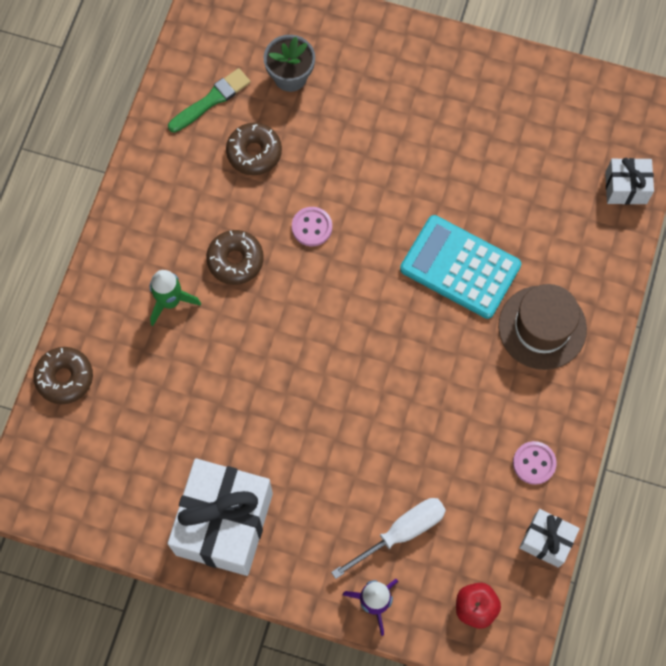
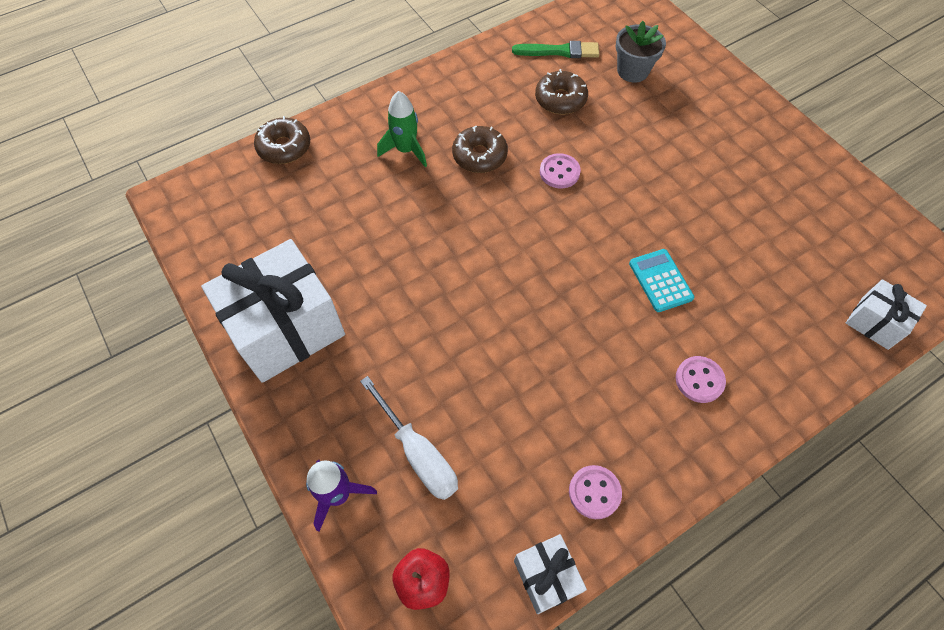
camera: 40 degrees right, 10 degrees down
(401, 532) = (418, 453): white screwdriver -> white screwdriver turned 45 degrees clockwise
(460, 267) = (660, 280): turquoise calculator -> turquoise calculator, size x0.56
(542, 327) = (699, 380): brown hat -> pink button

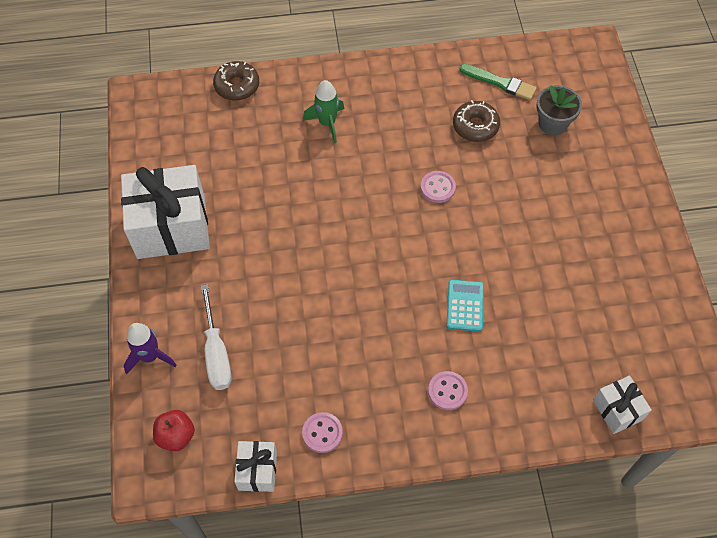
camera: 25 degrees right, 0 degrees up
(479, 156) = (382, 149): brown donut -> none

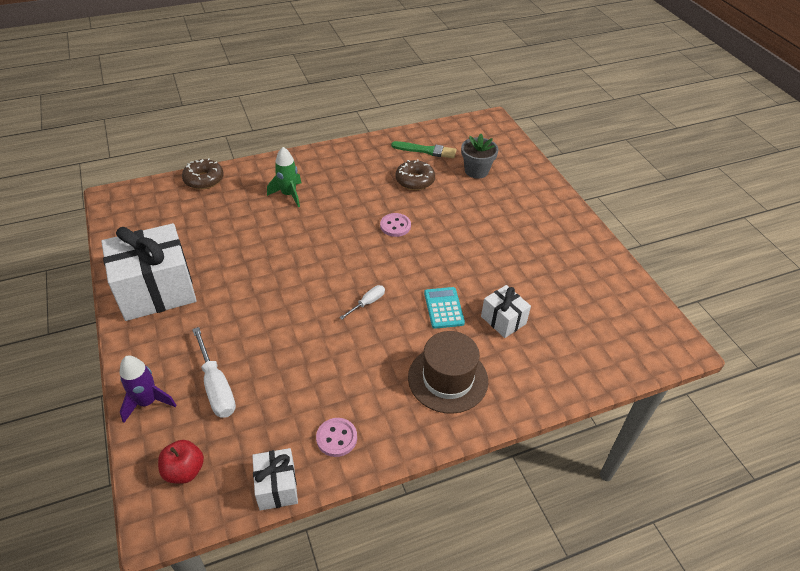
camera: 15 degrees left, 15 degrees down
(385, 283) = (367, 303): none -> white screwdriver
(447, 391) = (448, 379): pink button -> brown hat
(617, 410) = (603, 366): white gift -> white gift (503, 320)

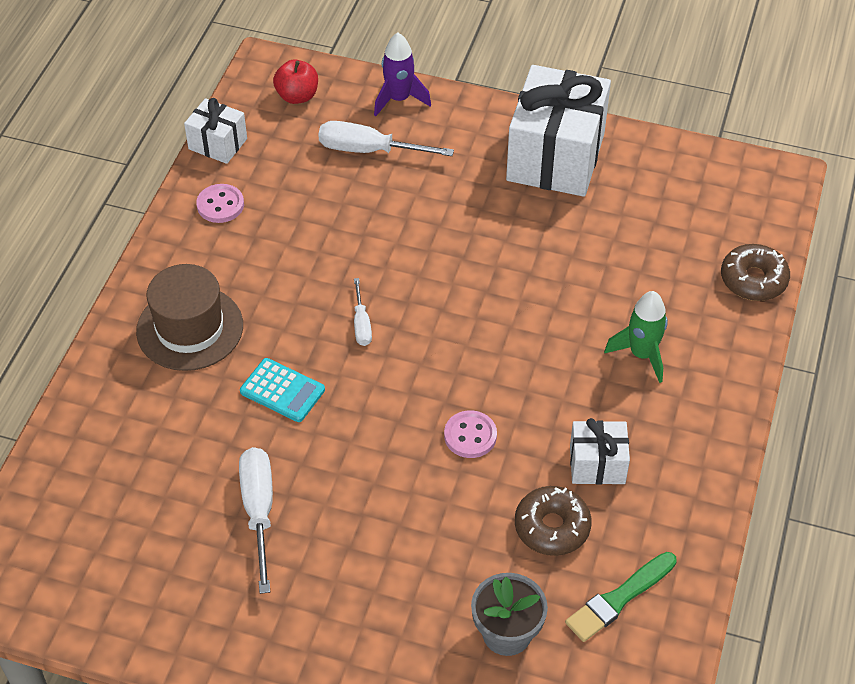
camera: 130 degrees right, 5 degrees up
(503, 320) = (206, 436): white gift -> white gift (597, 464)
(516, 273) = (259, 511): none -> white screwdriver

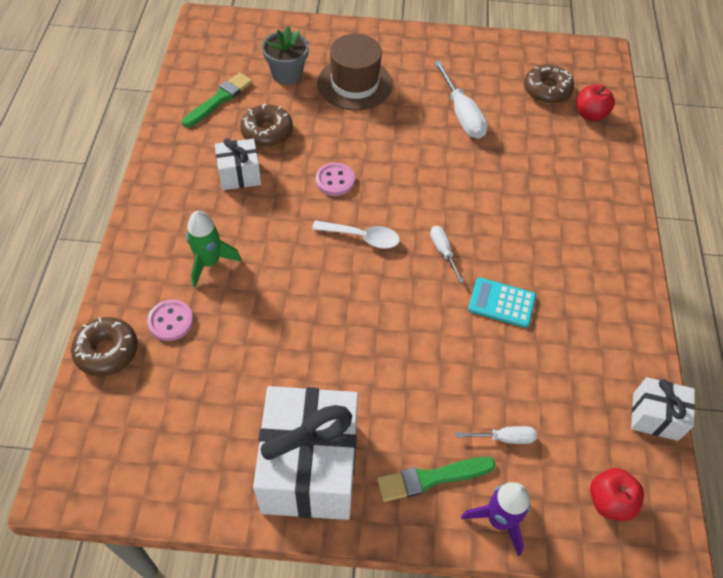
camera: 165 degrees right, 5 degrees up
(72, 481) = (590, 114): none -> red apple
(111, 533) = (547, 90): none -> brown donut
(190, 328) = (574, 226): brown hat -> brown hat (354, 84)
(220, 205) = (613, 344): pink button -> pink button (171, 321)
(282, 391) = (482, 191): turquoise calculator -> turquoise calculator (501, 303)
(369, 150) = (504, 438): white screwdriver -> white screwdriver, size x0.56
(447, 133) = (432, 478): none -> green brush
(453, 356) = (362, 237): none -> white spoon

